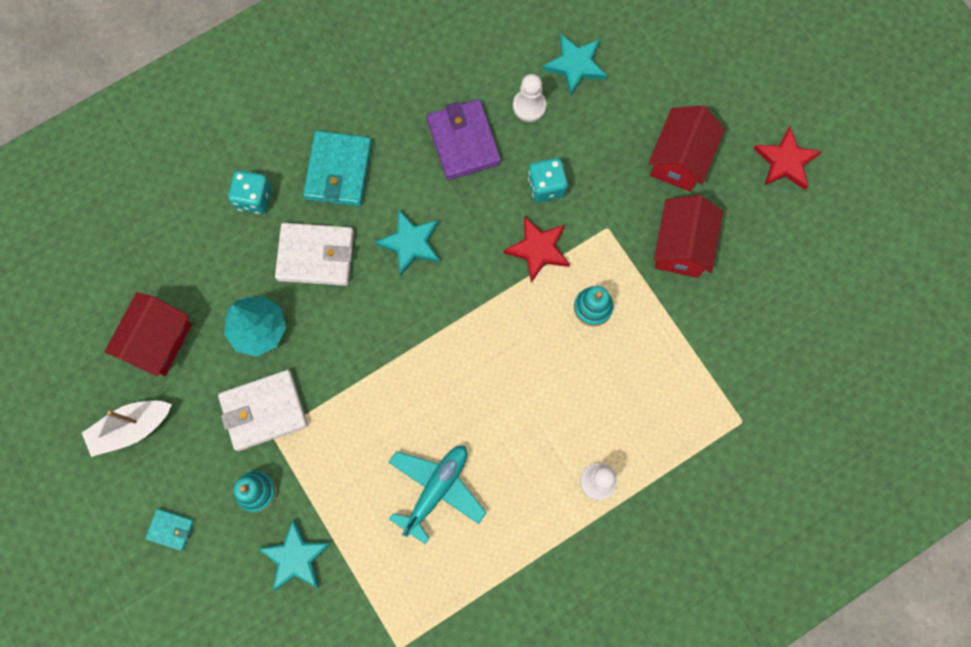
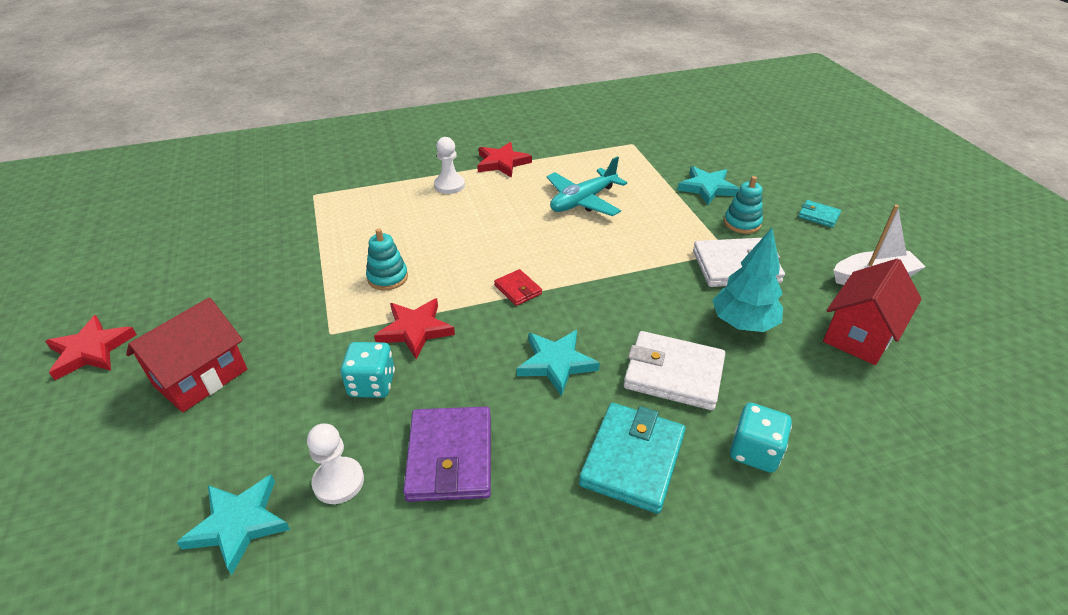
camera: 165 degrees left, 35 degrees down
(466, 322) = (518, 289): none -> red wallet
(553, 550) = (502, 163): none -> red star
(681, 246) = (267, 304): red house -> none

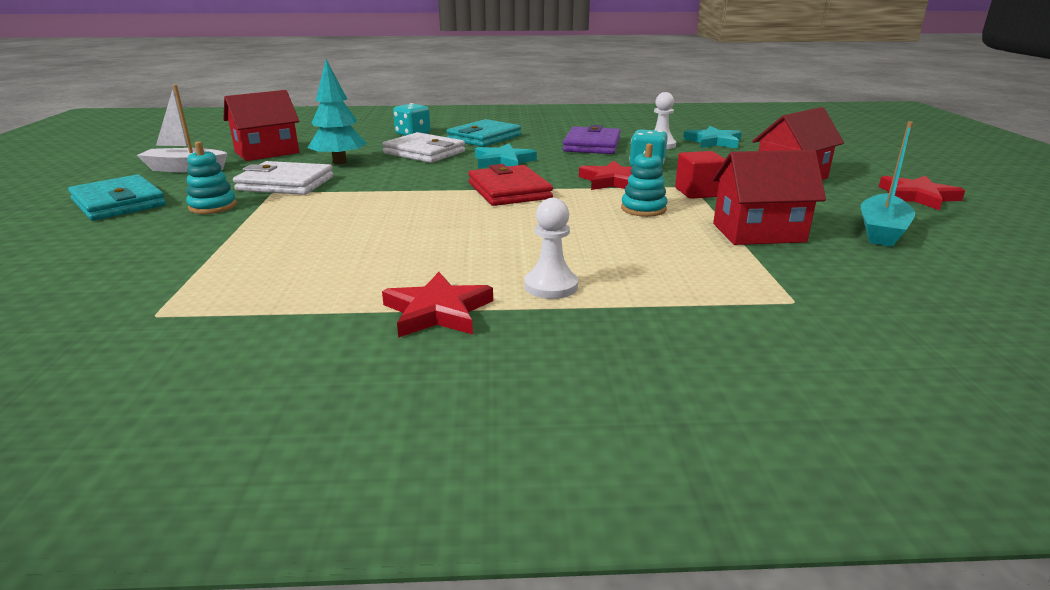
camera: 165 degrees left, 15 degrees down
(195, 275) = (881, 231): none -> turquoise boat
(300, 257) = (758, 233): none -> red house
(327, 319) = (698, 192): none -> red cube
(518, 289) = (509, 191): red wallet -> red wallet, size x1.95
(583, 201) = (363, 244): turquoise plane -> none
(707, 188) = (177, 238): turquoise star -> none
(818, 216) = (119, 203): turquoise wallet -> turquoise wallet, size x1.95

